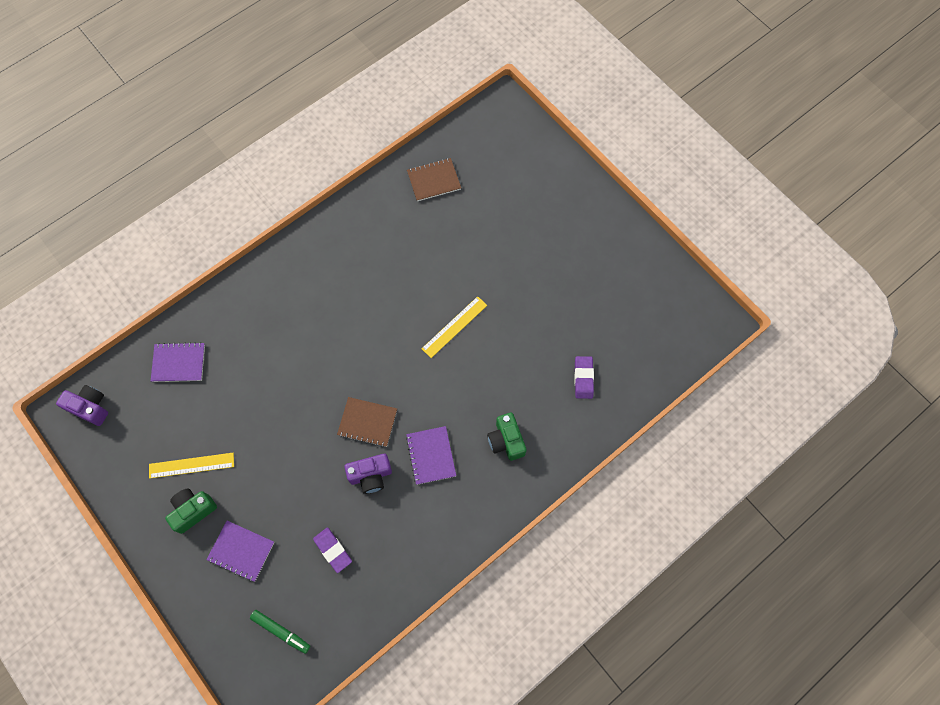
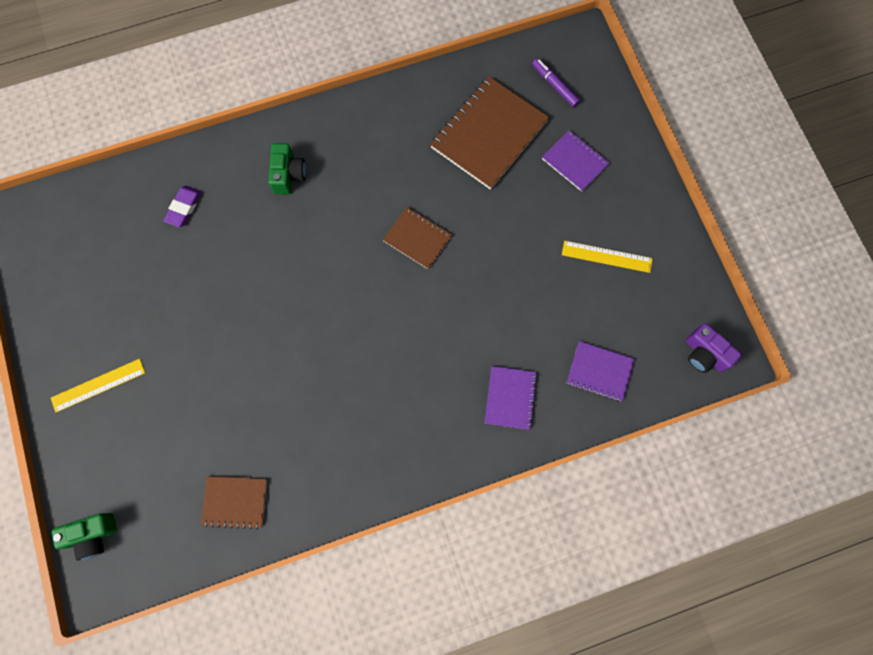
camera: 160 degrees left, 5 degrees up
(193, 511) = (613, 212): green camera -> green camera (93, 535)
(281, 631) = (555, 85): green marker -> purple marker
(333, 550) = (489, 134): purple eraser -> brown notebook
(370, 475) = (431, 187): purple camera -> none
(431, 455) = (366, 186): purple notebook -> purple notebook (510, 398)
(454, 327) = (289, 307): yellow ruler -> yellow ruler (98, 385)

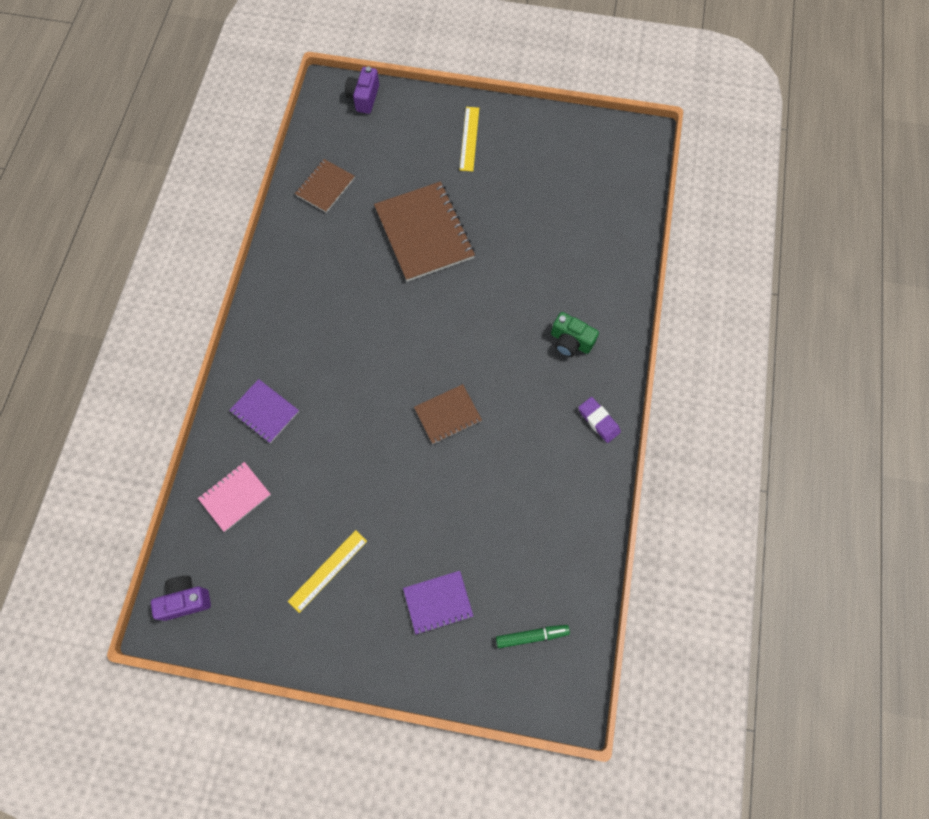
camera: 120 degrees right, 5 degrees down
(93, 535) = (364, 98): green camera -> purple camera
(184, 208) = (585, 250): purple eraser -> purple eraser (598, 421)
(489, 134) = (513, 536): brown notebook -> brown notebook (424, 233)
(555, 85) = (532, 636): purple marker -> green marker
(599, 371) = (235, 497): purple notebook -> pink notebook

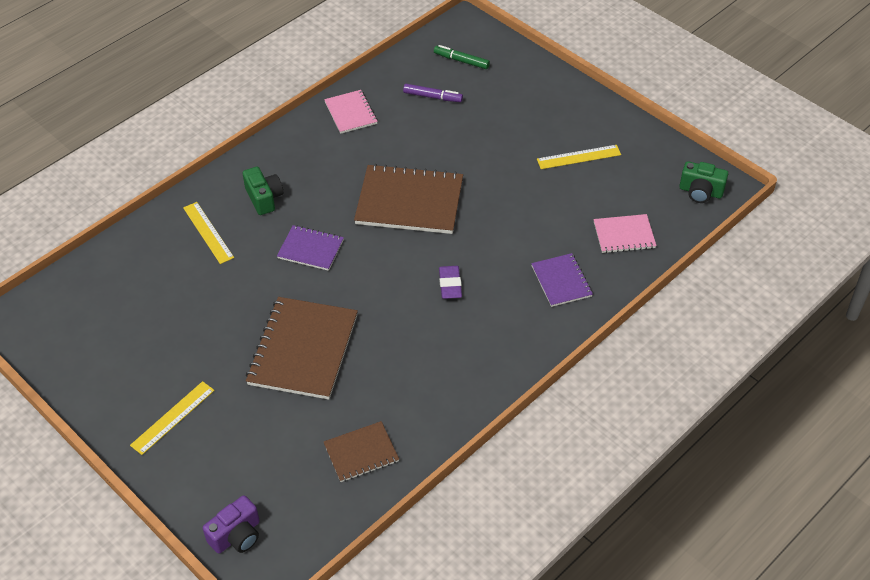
camera: 145 degrees left, 20 degrees down
(185, 600) = (700, 192): purple camera -> green camera
(438, 602) = (511, 104): purple notebook -> purple notebook (310, 249)
(447, 415) = (409, 202): brown notebook -> brown notebook, size x1.84
(522, 560) = (432, 97): none -> purple marker
(581, 485) = (351, 113): none -> pink notebook
(583, 283) = (208, 232): none -> yellow ruler
(598, 421) = (298, 140): purple eraser -> purple eraser (450, 284)

